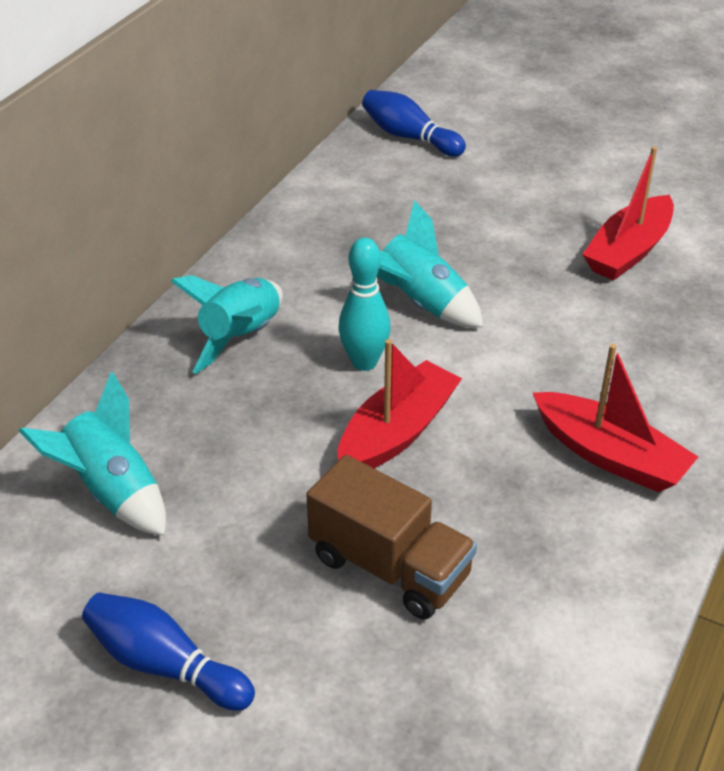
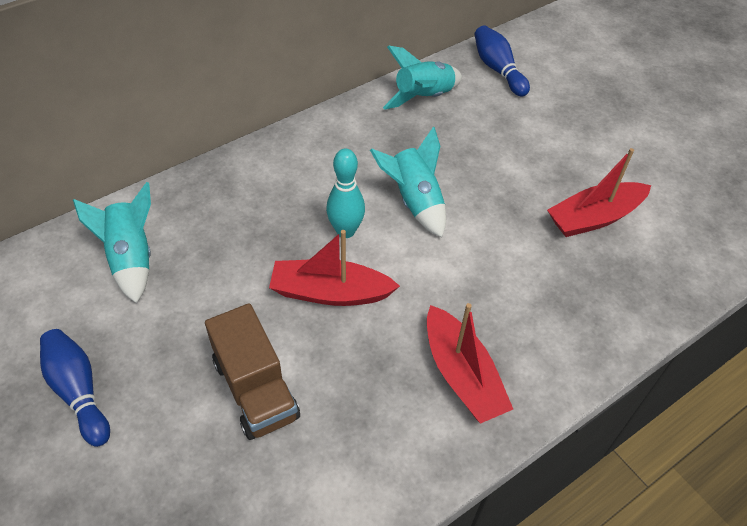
camera: 25 degrees right, 10 degrees up
(241, 337) = (281, 181): turquoise rocket -> turquoise rocket (423, 97)
(397, 432) = (330, 292): red boat -> red boat turned 150 degrees counterclockwise

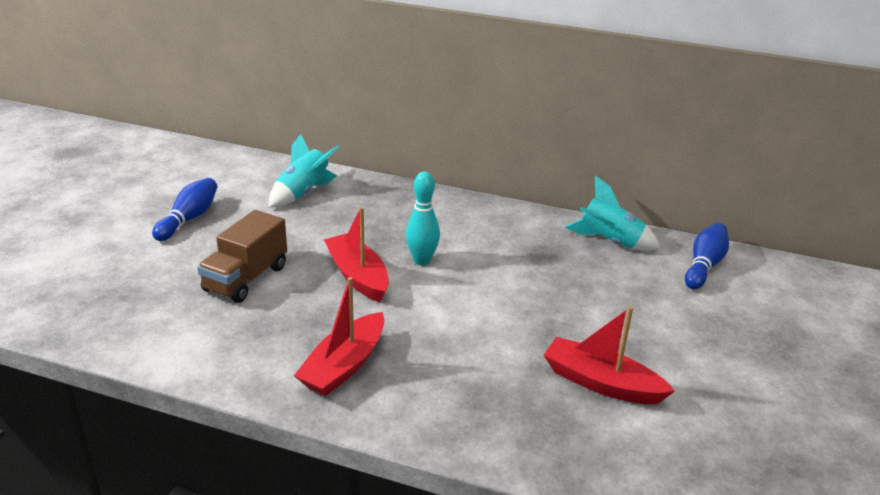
camera: 55 degrees right, 20 degrees down
(414, 201) = (491, 279): turquoise rocket -> none

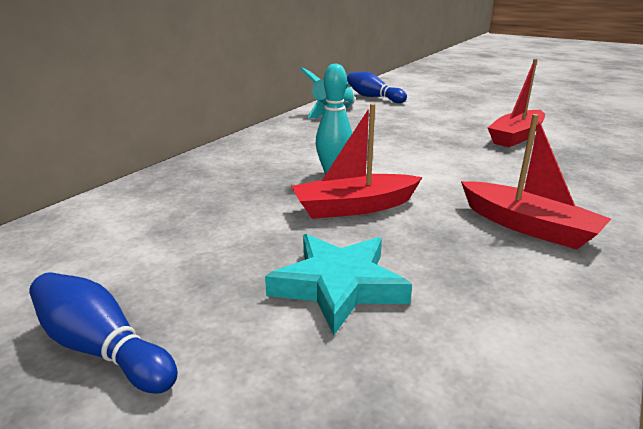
camera: 75 degrees left, 5 degrees down
(246, 279) = (338, 285): brown truck -> turquoise star
(303, 193) = (121, 229): turquoise rocket -> none

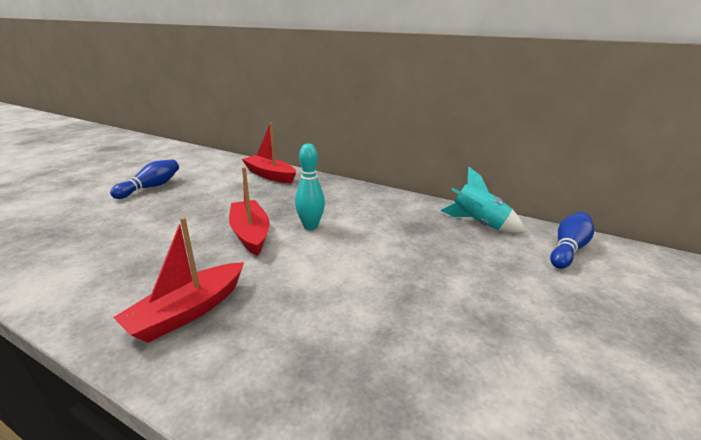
camera: 85 degrees right, 0 degrees up
(338, 285) = (158, 229): turquoise star -> none
(516, 137) = (454, 360): red boat -> red boat (270, 175)

